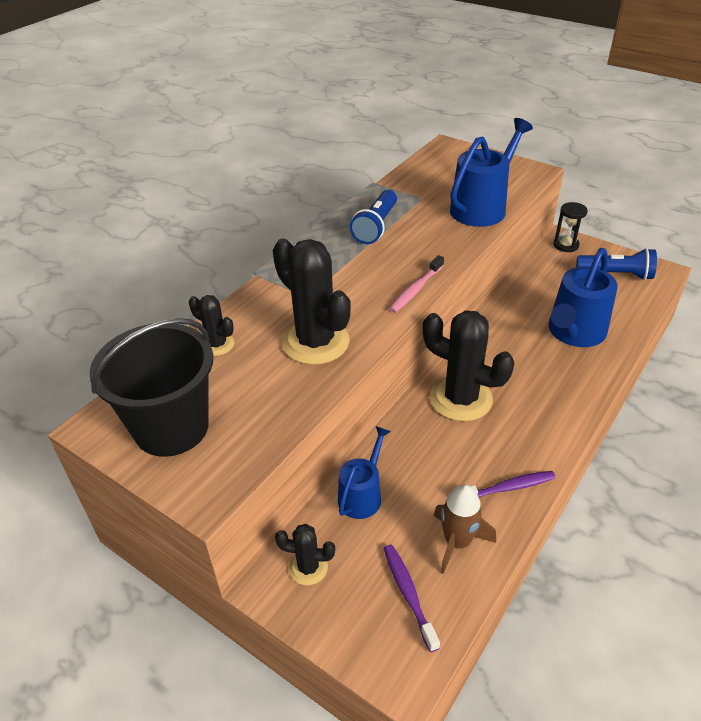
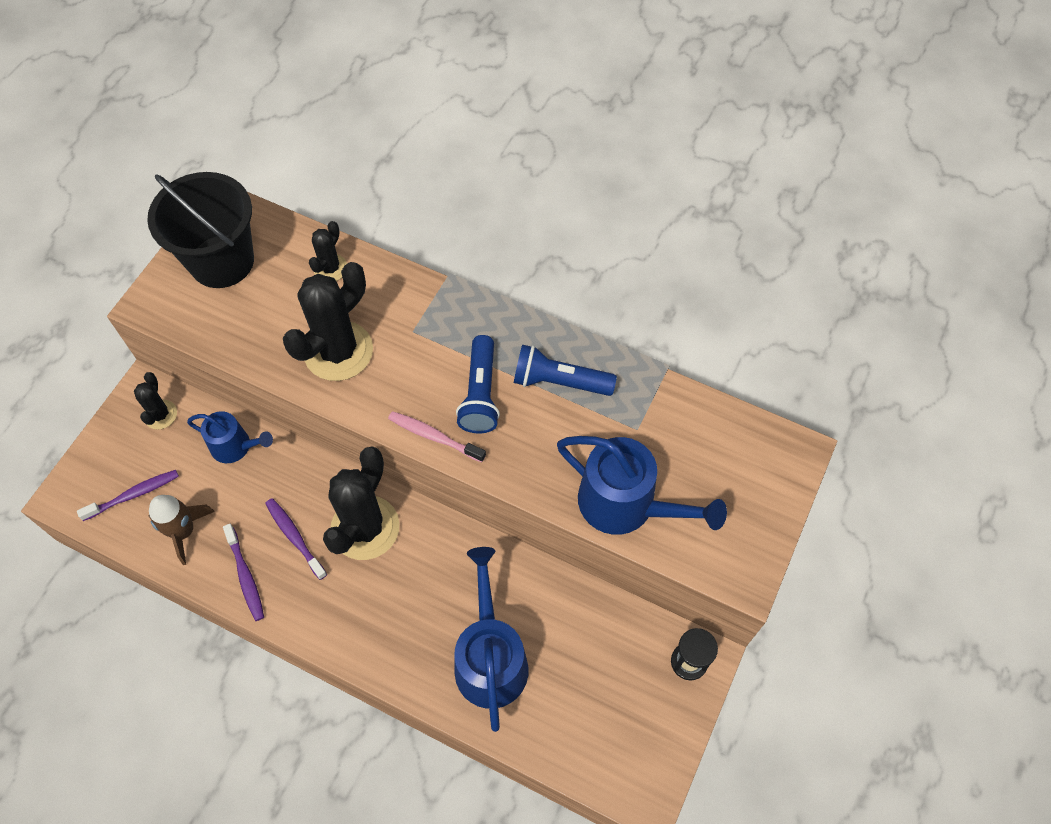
camera: 80 degrees right, 20 degrees up
(467, 448) = (295, 537): none -> purple toothbrush
(574, 332) = (490, 659): blue watering can -> blue watering can turned 60 degrees clockwise
(616, 274) = (627, 729): blue flashlight -> blue flashlight (480, 394)

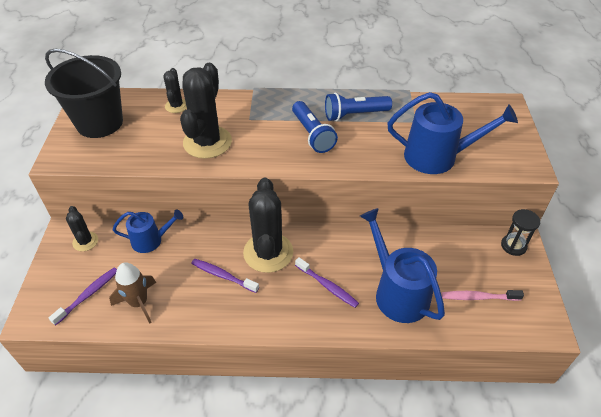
camera: 25 degrees left, 15 degrees down
(245, 576) = (200, 312): purple toothbrush -> purple toothbrush (327, 286)
(434, 436) = (298, 163): pink toothbrush -> pink toothbrush (478, 297)

